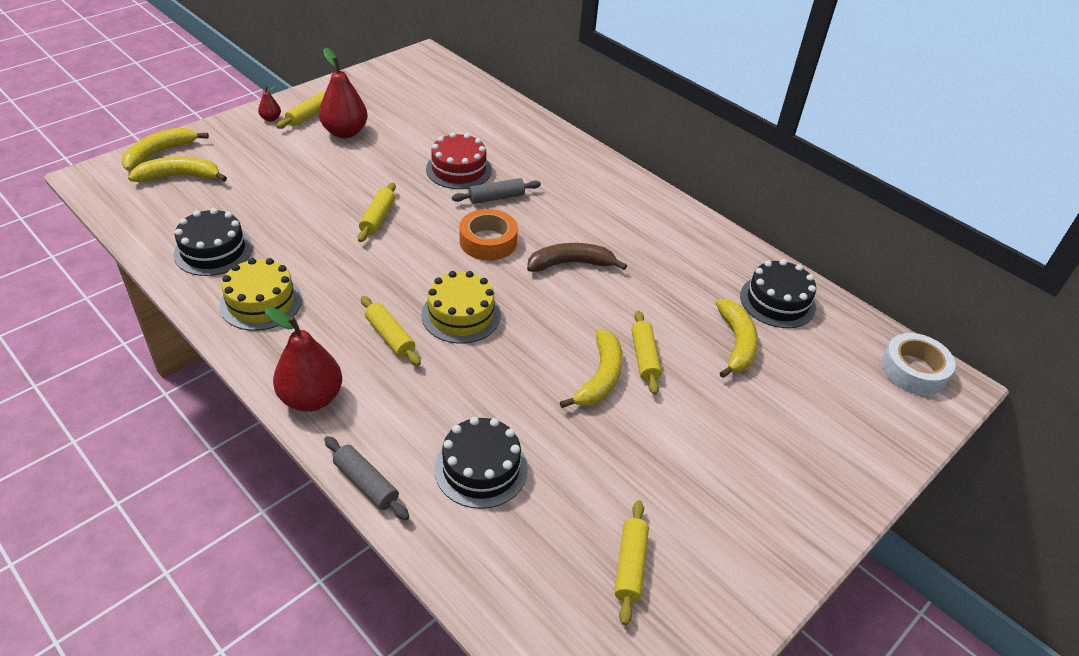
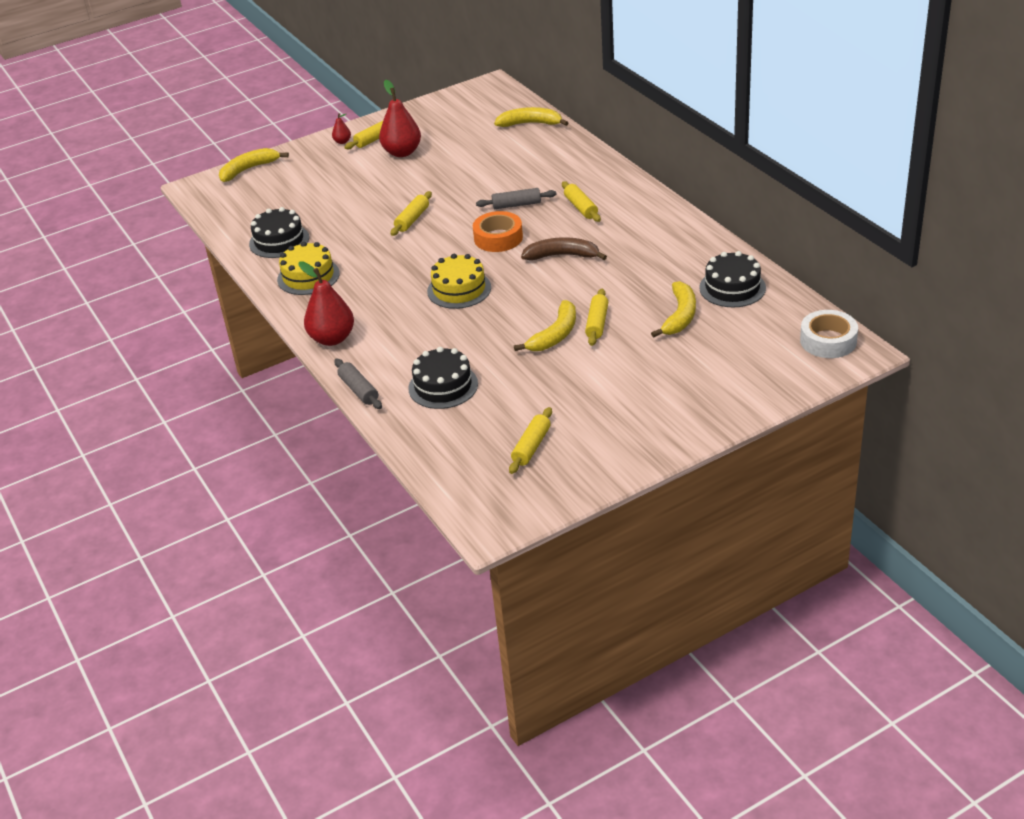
camera: 20 degrees right, 5 degrees down
(179, 177) = (262, 187): yellow banana -> yellow banana (530, 123)
(390, 337) = (399, 302): yellow rolling pin -> yellow rolling pin (581, 207)
(459, 169) = (491, 182): red cake -> none

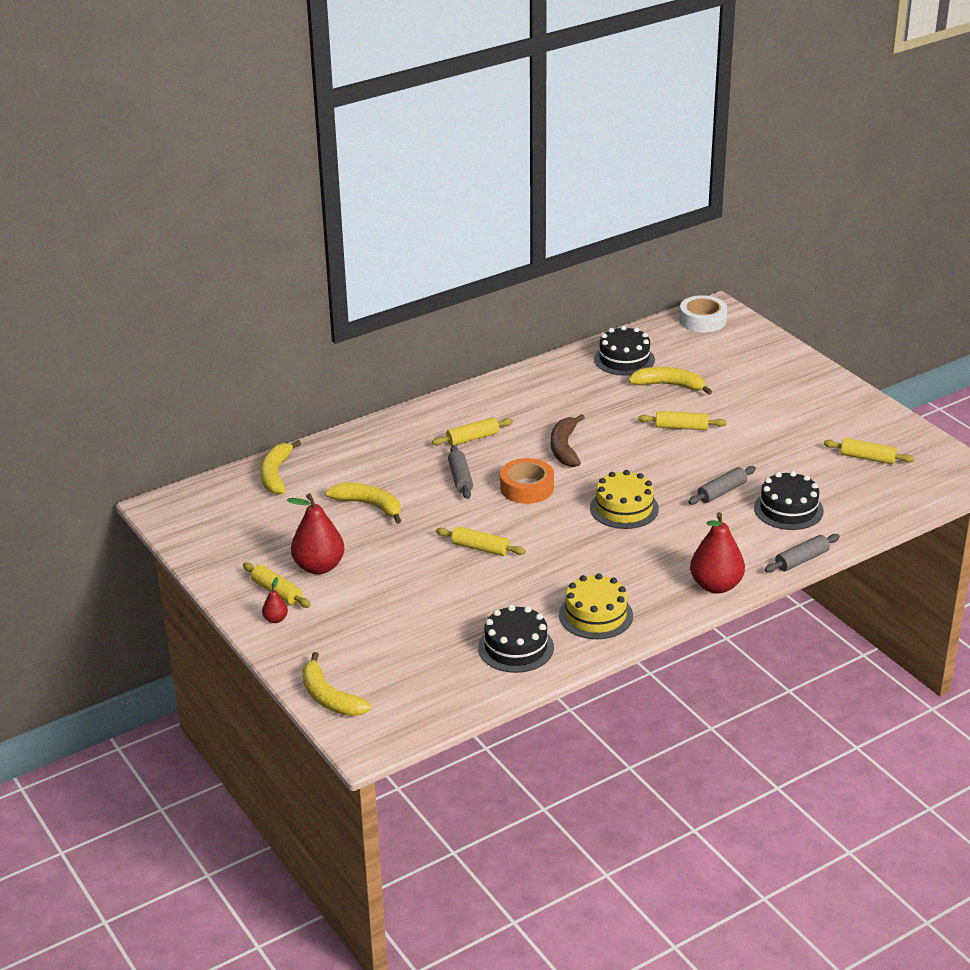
camera: 95 degrees left, 5 degrees down
(478, 345) = (721, 492): none -> grey rolling pin
(555, 335) = (701, 449): yellow banana -> yellow banana (369, 505)

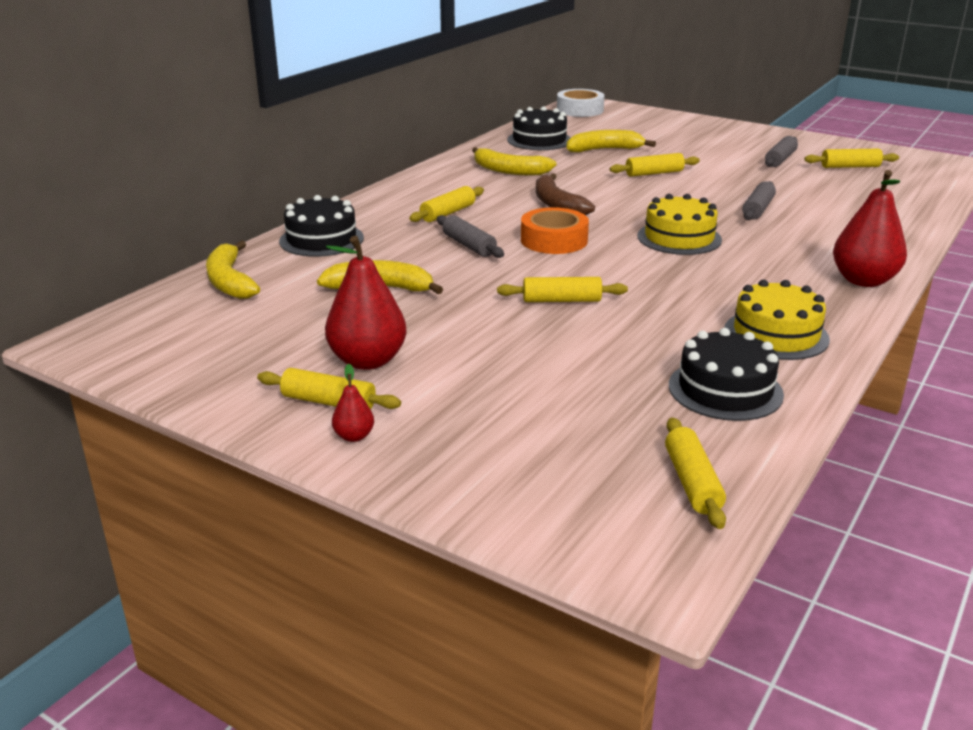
camera: 25 degrees left, 5 degrees down
(329, 697) = (532, 522): yellow banana -> yellow banana (509, 171)
(433, 700) = (692, 482): none -> yellow rolling pin
(788, 509) = (838, 210): black cake -> black cake (321, 239)
(801, 560) = (911, 244): grey rolling pin -> grey rolling pin (780, 159)

